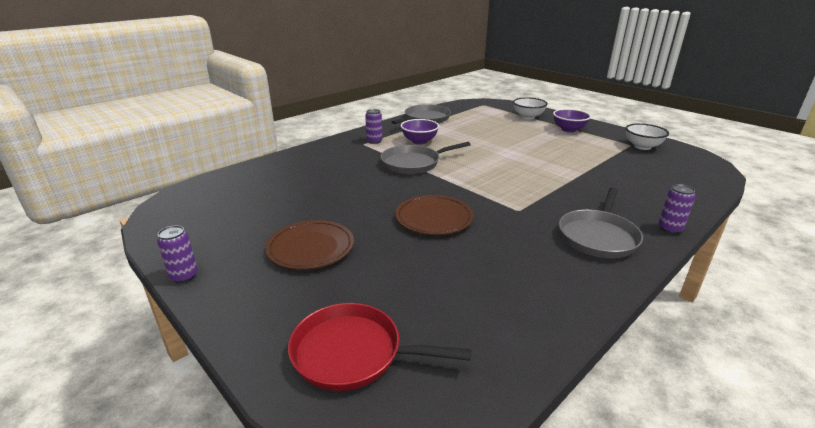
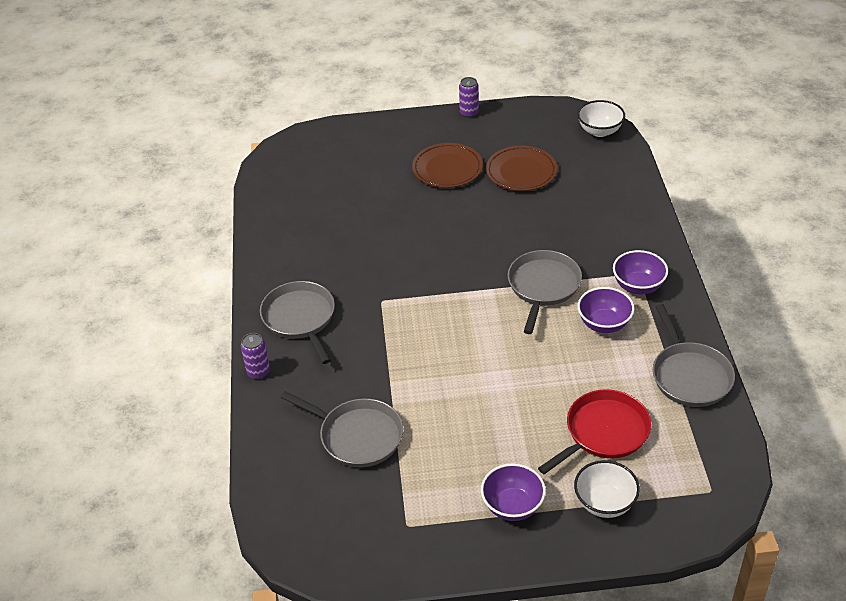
camera: 130 degrees right, 15 degrees up
(352, 353) = (332, 153): red pan -> red pan (604, 432)
(374, 141) = (638, 286): purple can -> purple bowl
(434, 218) = (422, 244): brown plate -> brown plate (521, 172)
(623, 173) = (357, 436): none -> grey pan
(642, 146) = (390, 532): white bowl -> white bowl (599, 131)

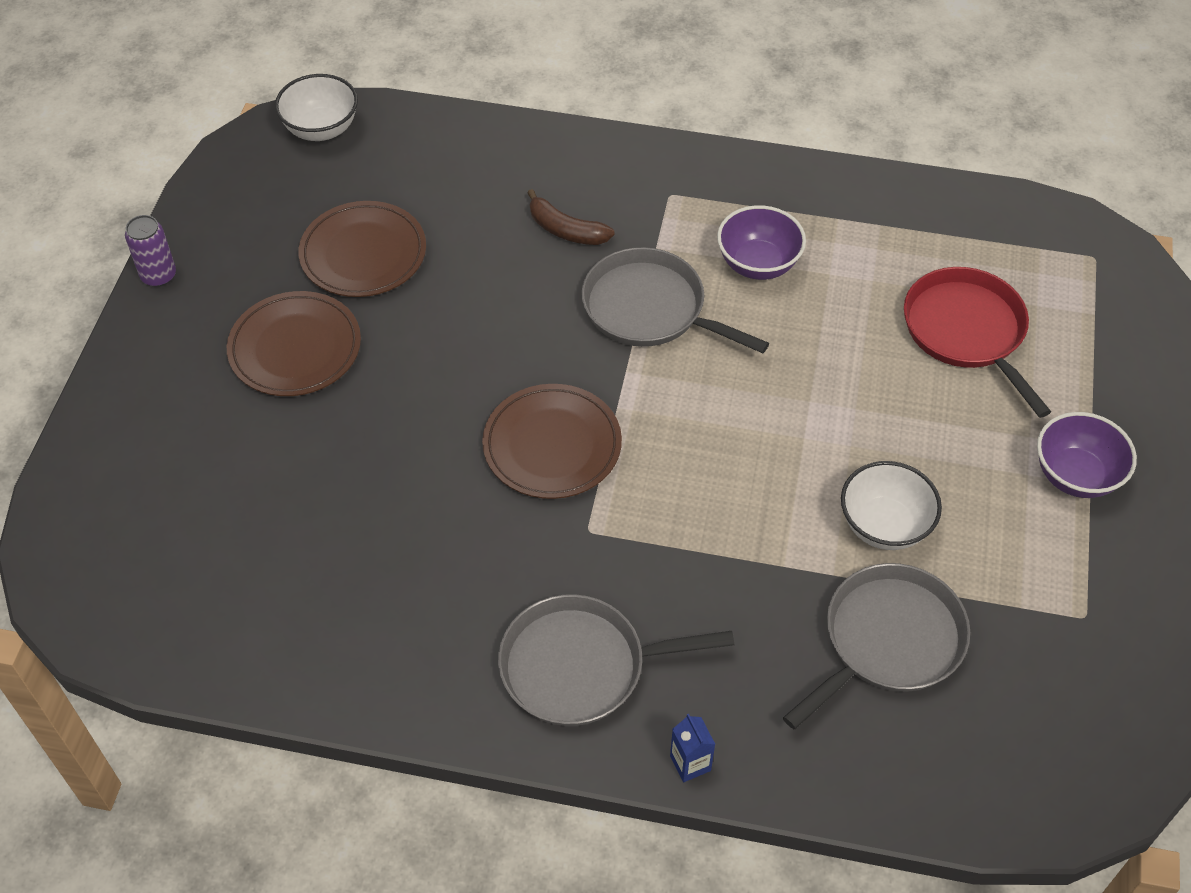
camera: 75 degrees left, 10 degrees up
(258, 372) = (690, 763): purple can -> blue carton
(429, 273) = (552, 445): none -> brown plate
(582, 239) = (566, 230): none -> brown banana
(605, 503) = (1092, 371): white bowl -> white bowl (884, 525)
(638, 286) = (696, 202): purple bowl -> none
(689, 376) = (891, 208): grey pan -> none

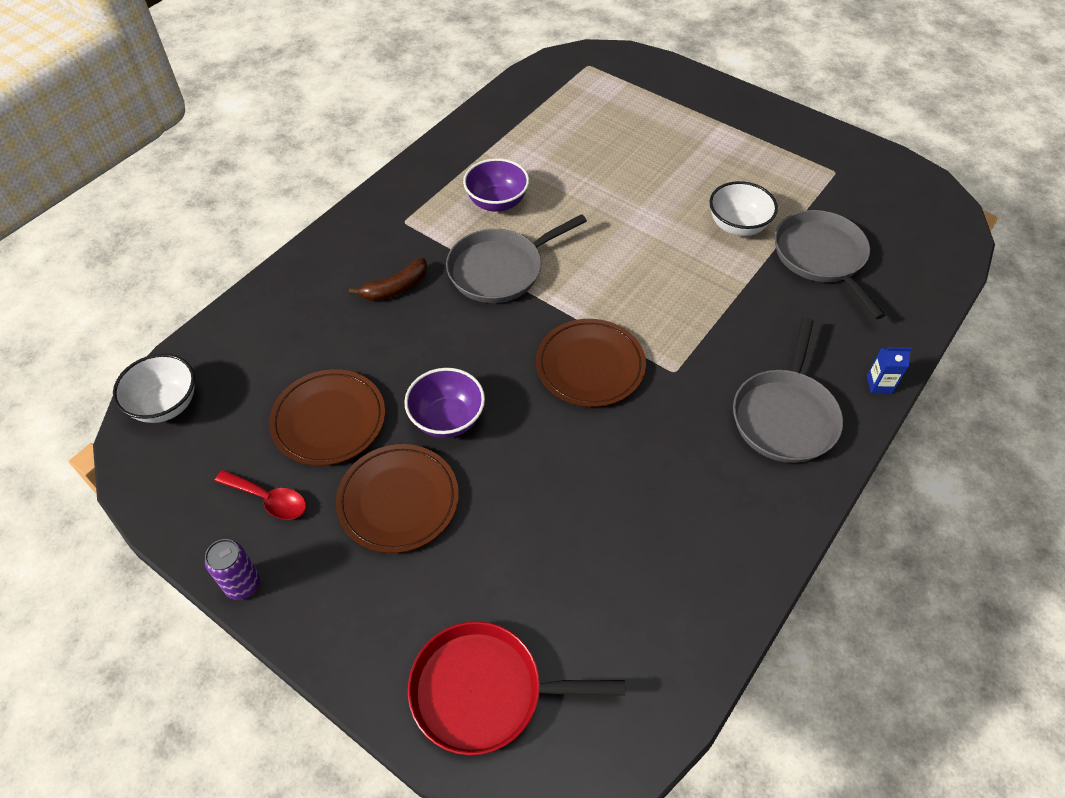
camera: 65 degrees left, 0 degrees up
(253, 252) = (269, 499): none -> red spoon
(967, 331) = (611, 135): red pan -> red pan (484, 691)
(1075, 475) = (739, 136): purple bowl -> purple bowl (447, 419)

